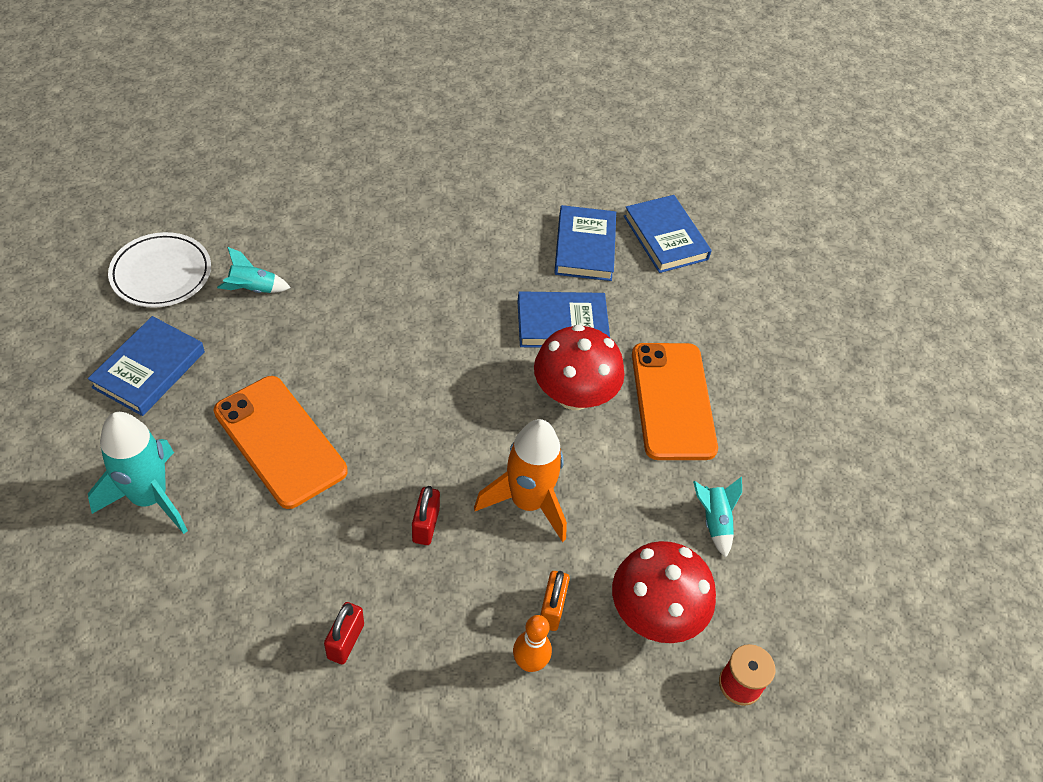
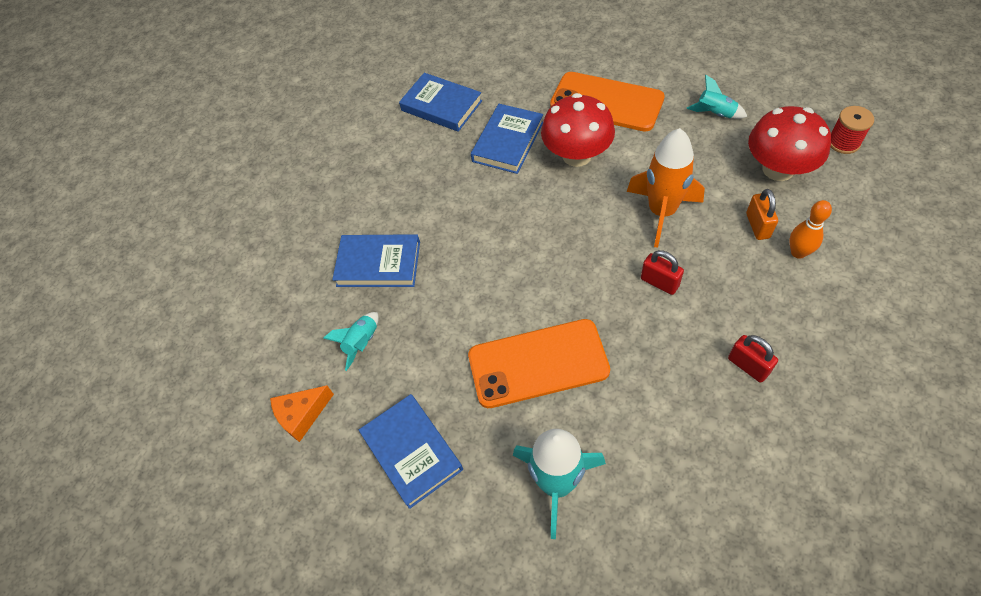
camera: 50 degrees left, 5 degrees up
(161, 274) = (302, 415): white plate -> orange cheese
(552, 609) = (757, 226): orange padlock -> orange padlock turned 45 degrees clockwise
(665, 237) = (458, 58): blue book -> blue book (378, 264)

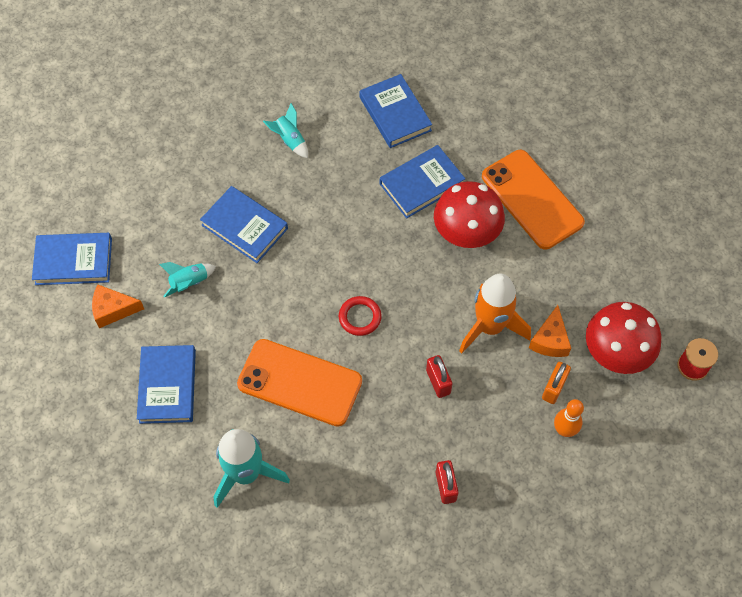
camera: 25 degrees right, 5 degrees up
(228, 395) = (74, 261): none -> blue book
(545, 273) = (360, 317): none -> red ring
(715, 113) = (612, 270): turquoise rocket -> turquoise rocket (290, 140)
(719, 192) = (550, 340): none -> orange cheese

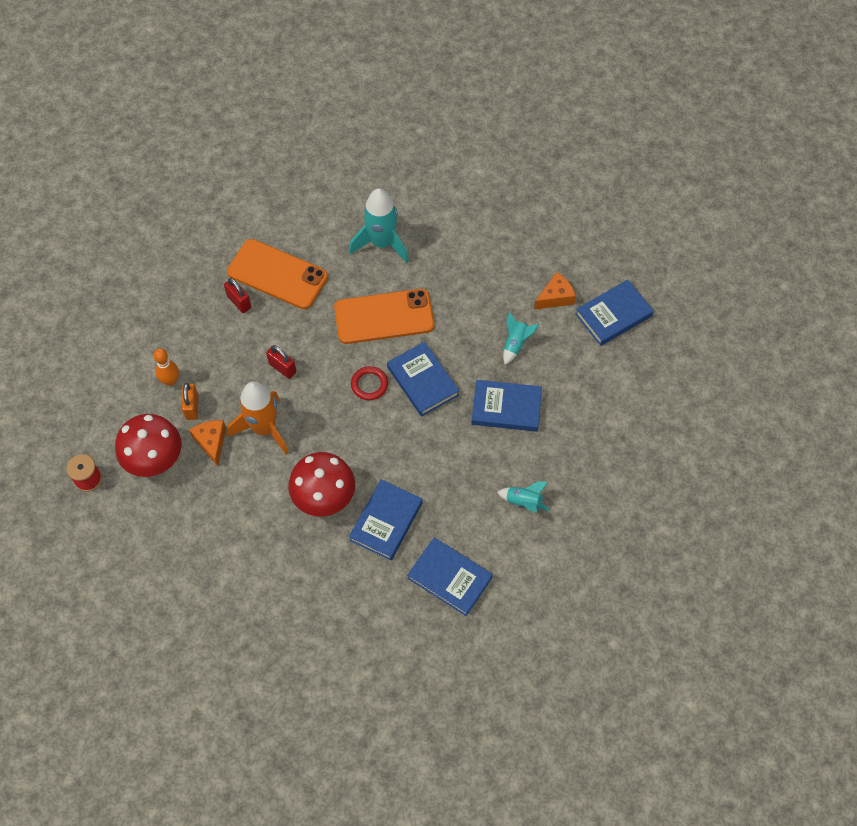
camera: 150 degrees right, 0 degrees up
(168, 386) = (475, 268): blue book -> blue book (422, 381)
(532, 199) = (283, 558): orange phone -> orange phone (277, 274)

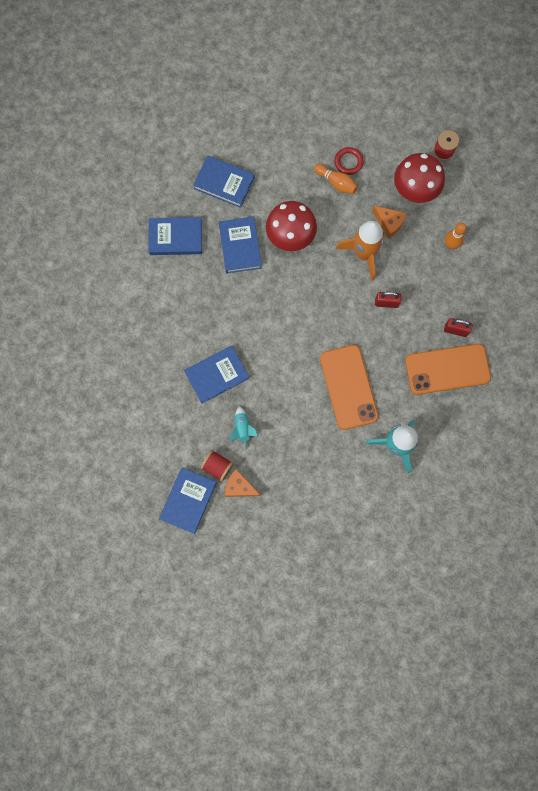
camera: 145 degrees right, 15 degrees up
(192, 407) = (421, 237): orange padlock -> none
(228, 521) = (336, 183): none -> orange bowling pin
(369, 384) = (320, 330): red ring -> red ring (348, 162)
(384, 317) = (348, 387): orange phone -> orange phone turned 60 degrees counterclockwise
(422, 381) = (286, 356): blue book -> blue book (224, 183)
(524, 502) = (161, 316): turquoise rocket -> none
(555, 297) = (239, 487): orange cheese -> orange cheese turned 90 degrees clockwise
(564, 326) = (217, 466): none -> red spool

